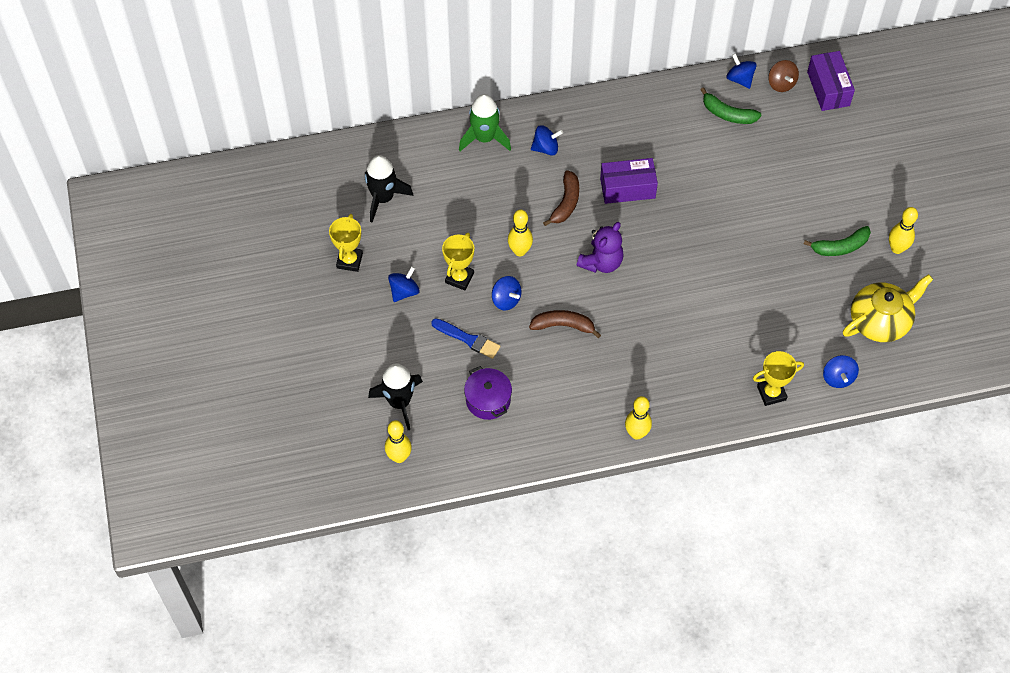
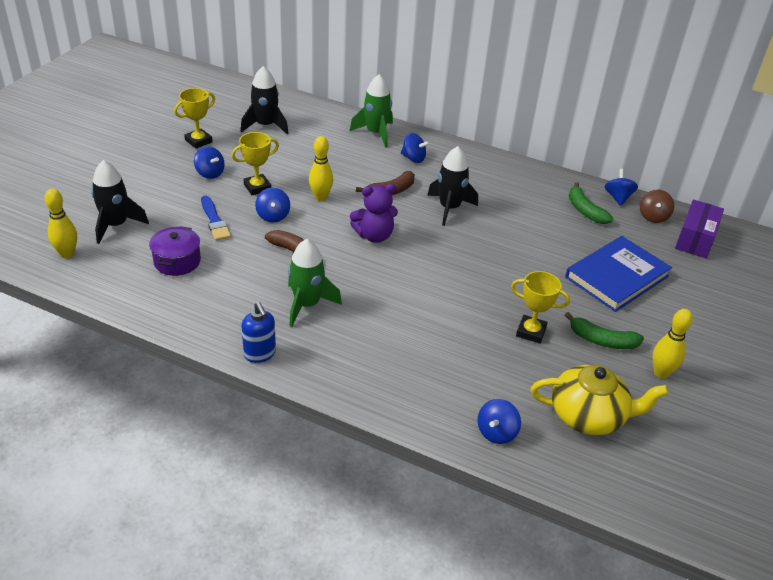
camera: 35 degrees right, 20 degrees down
(404, 291) = (210, 173): blue spinning top -> blue spinning top turned 60 degrees clockwise
(622, 367) = (307, 305): none -> green rocket
(627, 188) = (449, 208): purple box -> black rocket
(636, 433) = (260, 354): yellow bowling pin -> blue soap dispenser
(771, 393) = (416, 403): yellow trophy -> yellow trophy (531, 332)
(804, 174) = (617, 277): none -> blue book

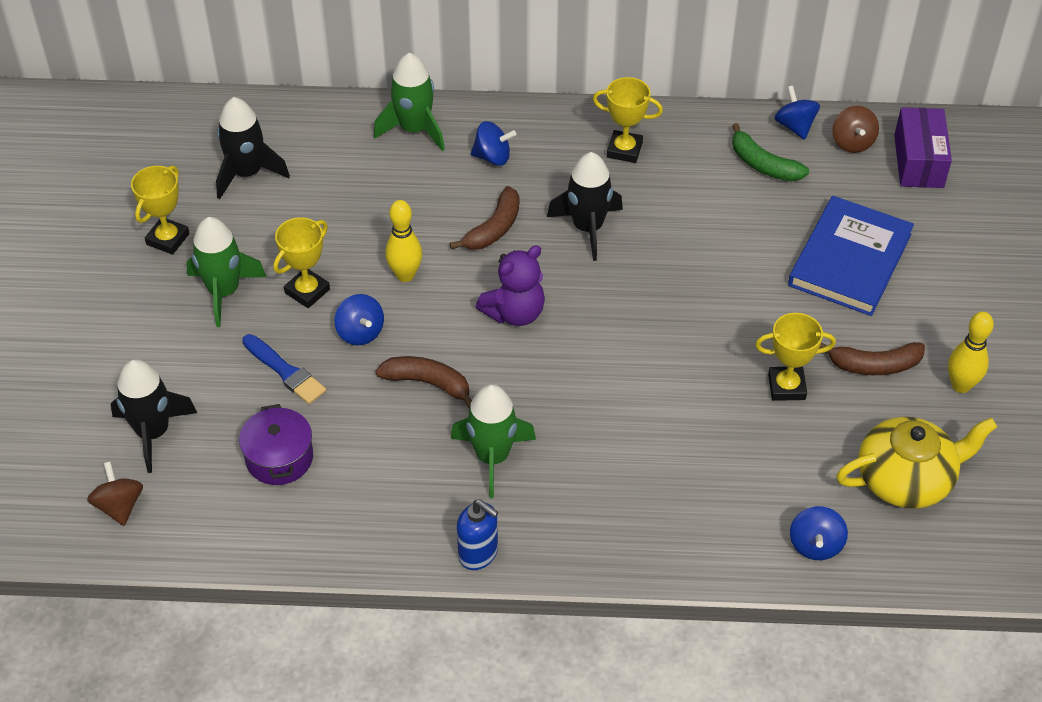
camera: 20 degrees left, 10 degrees up
(67, 254) = (119, 506): yellow bowling pin -> brown spinning top
(210, 173) = (224, 292): blue spinning top -> green rocket
(498, 178) = (624, 150): none -> yellow trophy
(602, 340) = (874, 365): green banana -> brown banana

